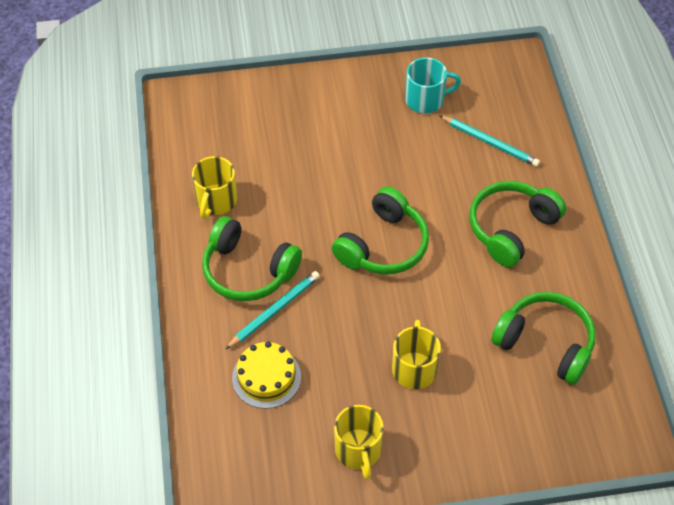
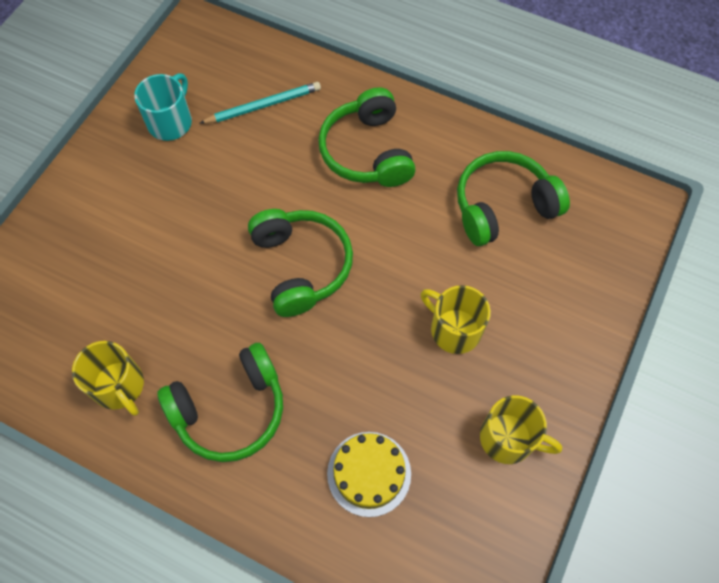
camera: 55 degrees left, 10 degrees up
(274, 310) = (297, 415): turquoise pencil -> none

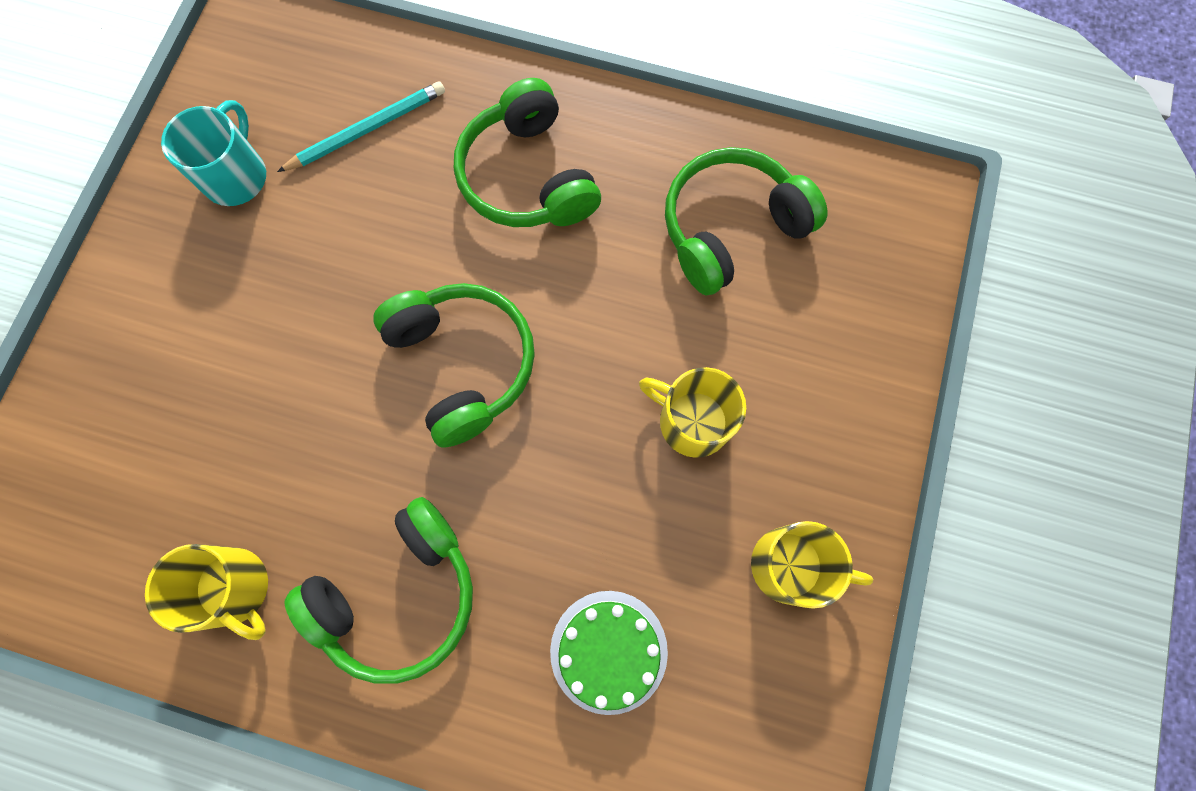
camera: 10 degrees left, 10 degrees up
(369, 473) = (608, 651): yellow cake -> green cake

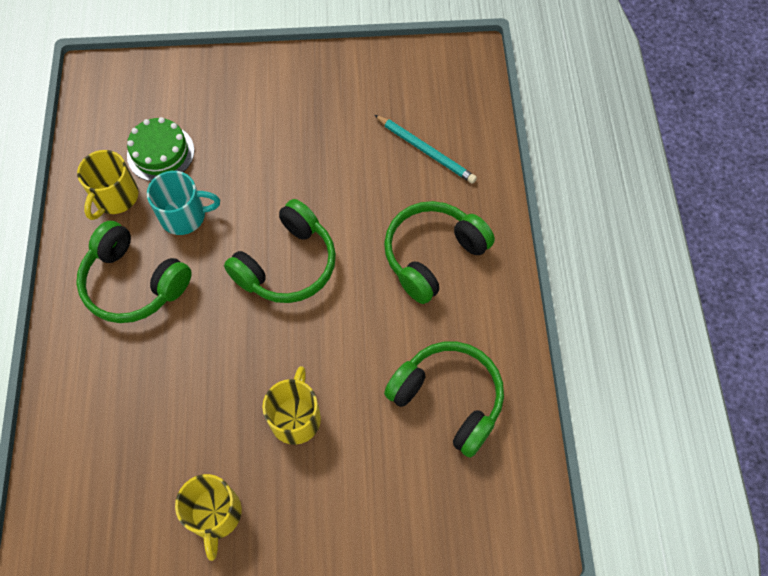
camera: 70 degrees right, 10 degrees down
(236, 176) = (364, 95): turquoise mug -> turquoise mug (184, 216)
(608, 651) = (130, 414): green cake -> green cake (160, 153)

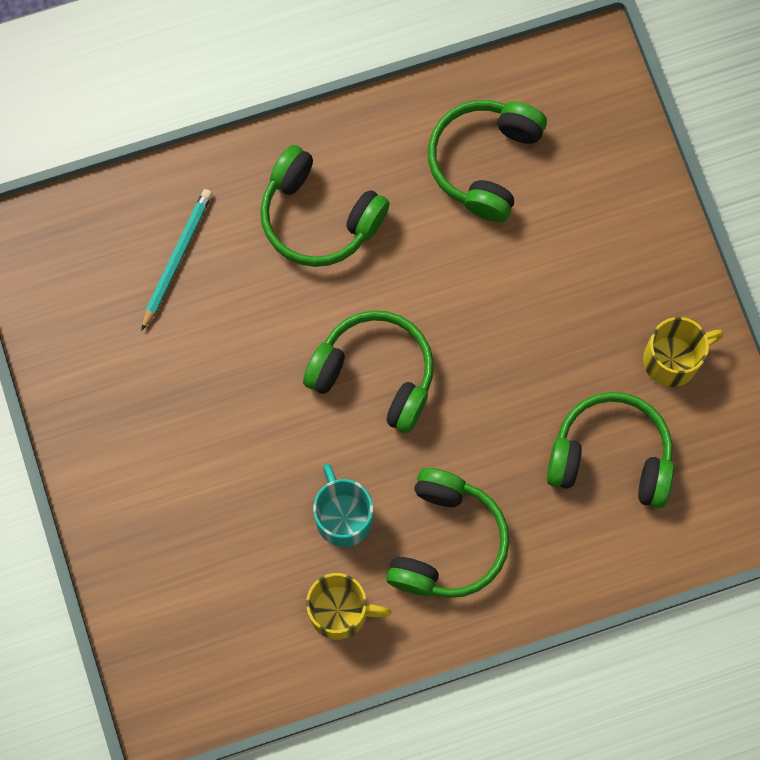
camera: 105 degrees left, 10 degrees up
(150, 431) = (611, 456): none -> green headphones
(160, 153) = (262, 580): green cake -> none
(296, 417) = (550, 311): yellow mug -> none

